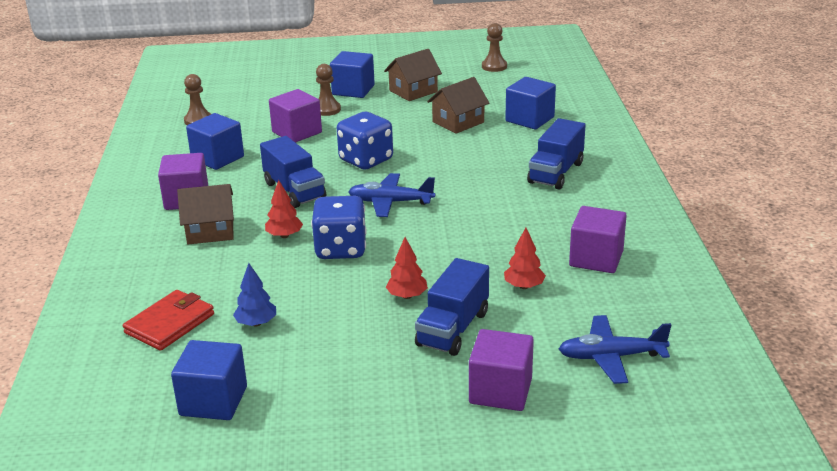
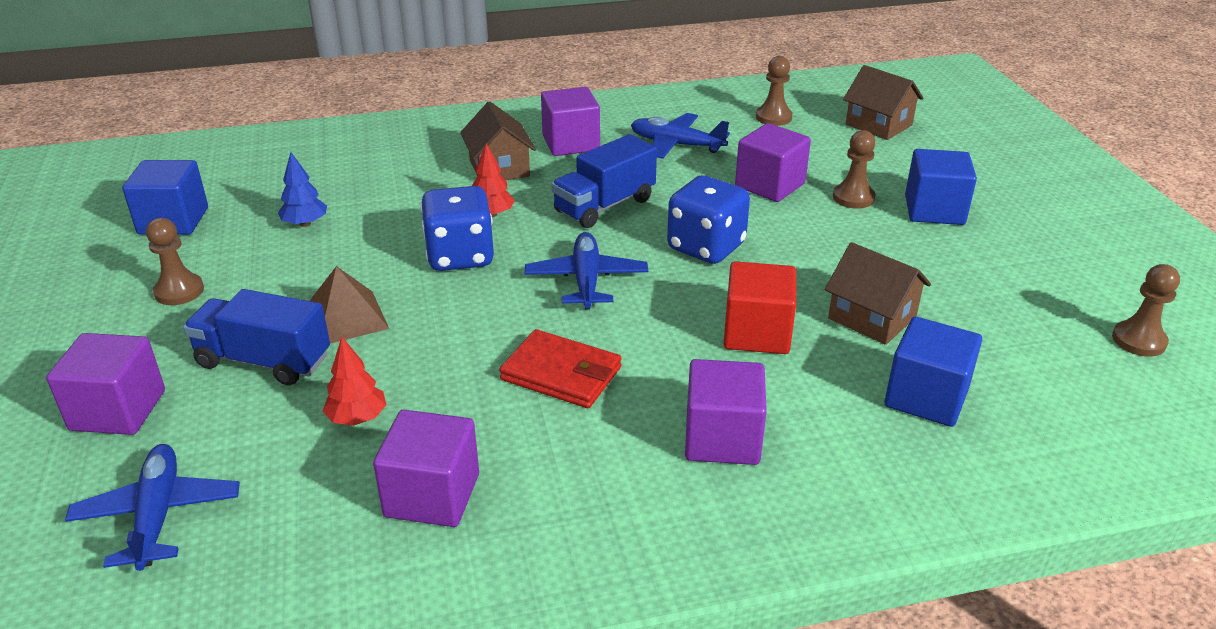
camera: 80 degrees right, 5 degrees up
(170, 323) = (314, 177): red wallet -> red wallet (561, 374)
(217, 158) = (676, 145): blue cube -> blue plane
(342, 381) = (179, 291): none -> brown pawn
(407, 296) = (345, 318): red tree -> brown pyramid
(413, 91) = (966, 263): brown house -> brown house (878, 125)
(464, 154) = (757, 333): none -> red cube
(556, 173) = (722, 438): blue truck -> purple cube

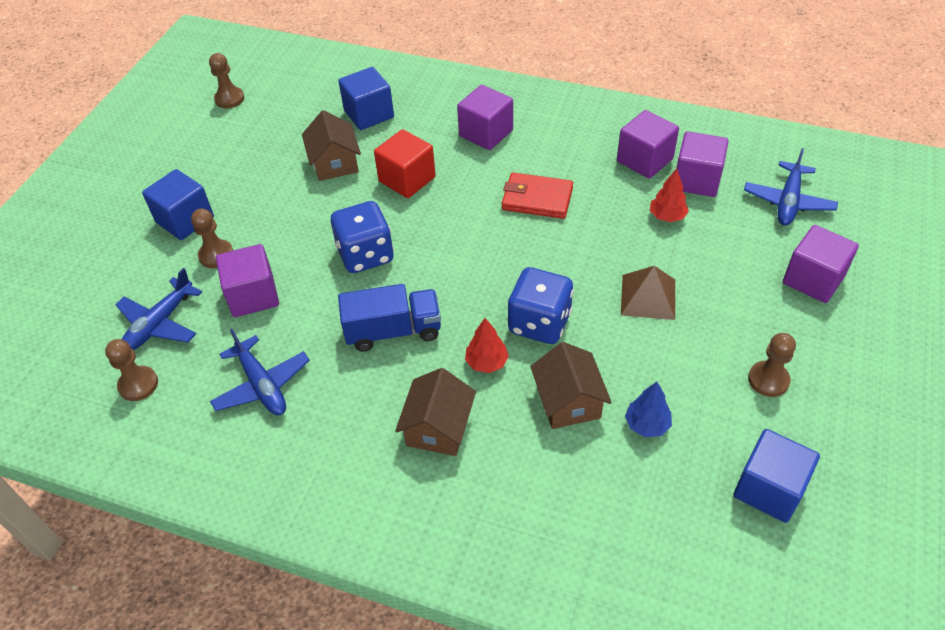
camera: 145 degrees left, 15 degrees up
(264, 361) = (713, 281): blue truck -> none
(561, 374) = (537, 199): red wallet -> red wallet turned 45 degrees counterclockwise
(571, 143) = (346, 437): purple cube -> purple cube (696, 180)
(586, 280) = (469, 260): blue plane -> blue plane (159, 324)
(878, 125) = (77, 328): brown house -> brown house (568, 401)

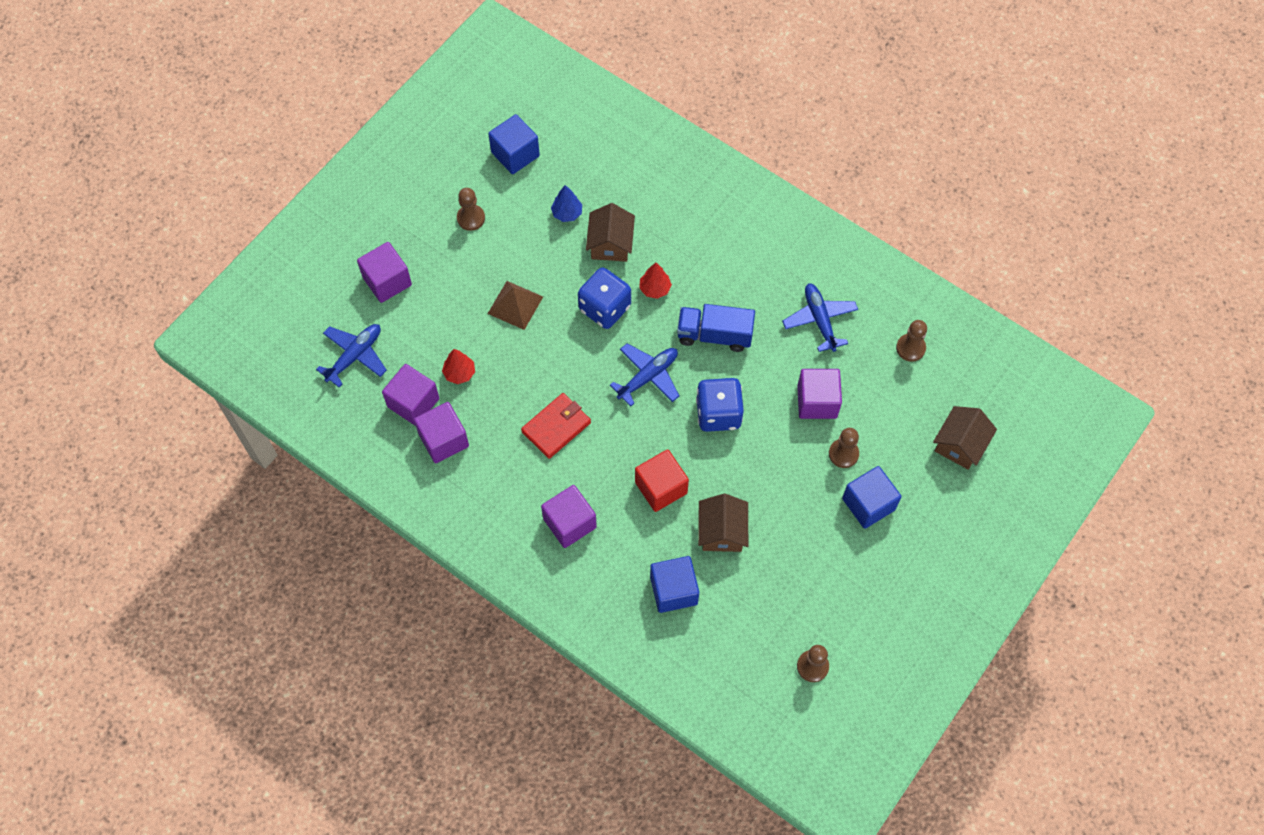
camera: 165 degrees left, 15 degrees up
(159, 324) = (893, 398): blue plane -> blue plane (648, 377)
(438, 427) = (704, 252): brown house -> brown house (960, 444)
(537, 199) = (556, 427): red wallet -> red wallet turned 75 degrees counterclockwise

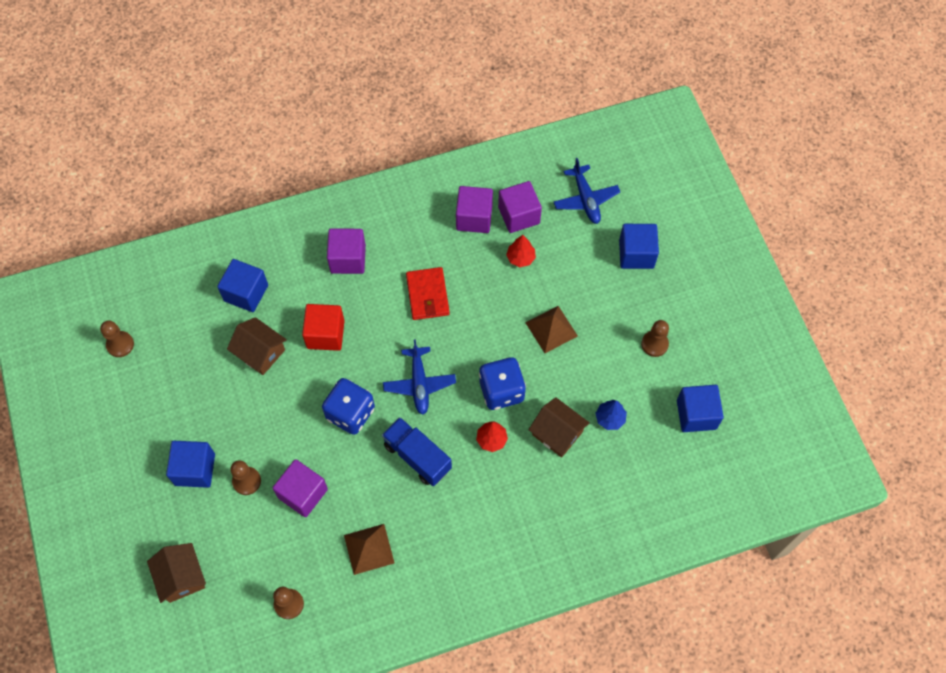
camera: 125 degrees right, 0 degrees up
(387, 281) = (636, 254): purple cube -> blue cube
(714, 335) = (417, 457): blue truck -> blue truck turned 90 degrees counterclockwise
(819, 320) = (369, 549): blue plane -> brown pyramid

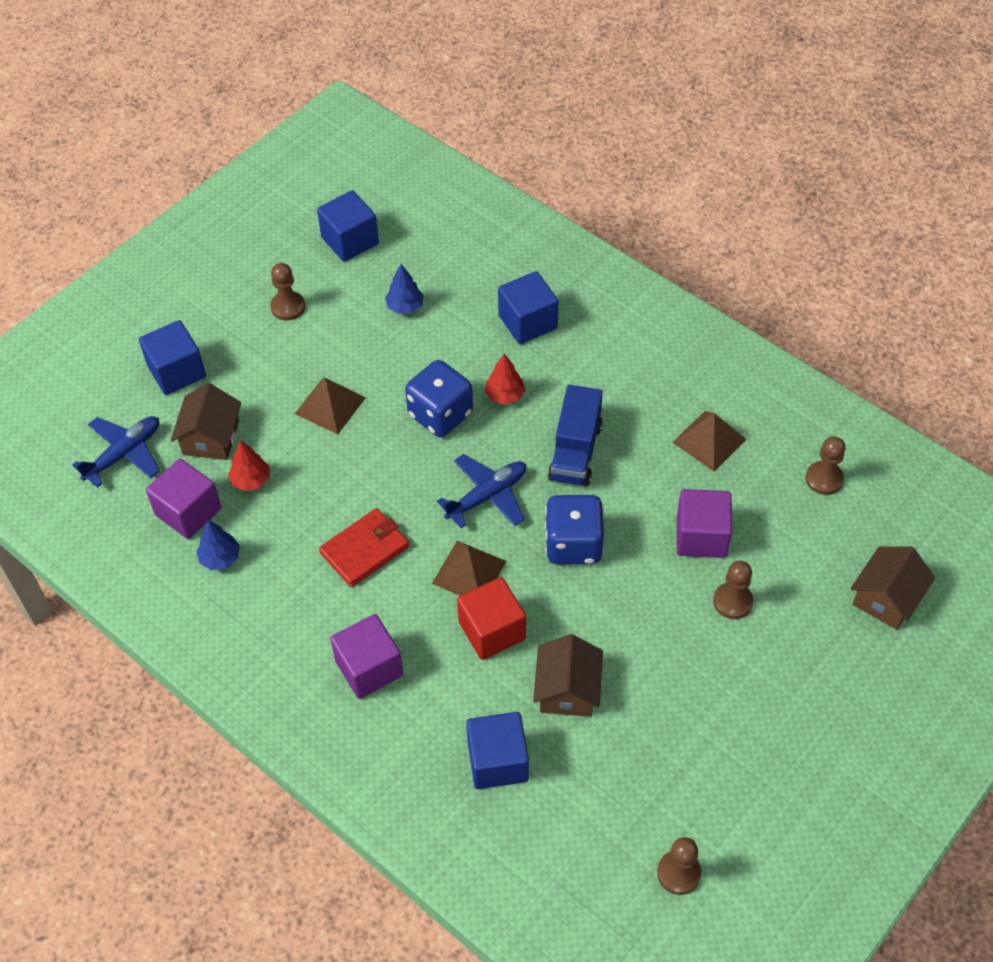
camera: 120 degrees left, 10 degrees down
(195, 469) = (763, 666): blue cube -> blue cube (527, 322)
(373, 343) = (469, 572): none -> brown pyramid
(474, 218) = (220, 558): purple cube -> blue tree
(557, 433) = (454, 342): brown house -> brown house (211, 438)

